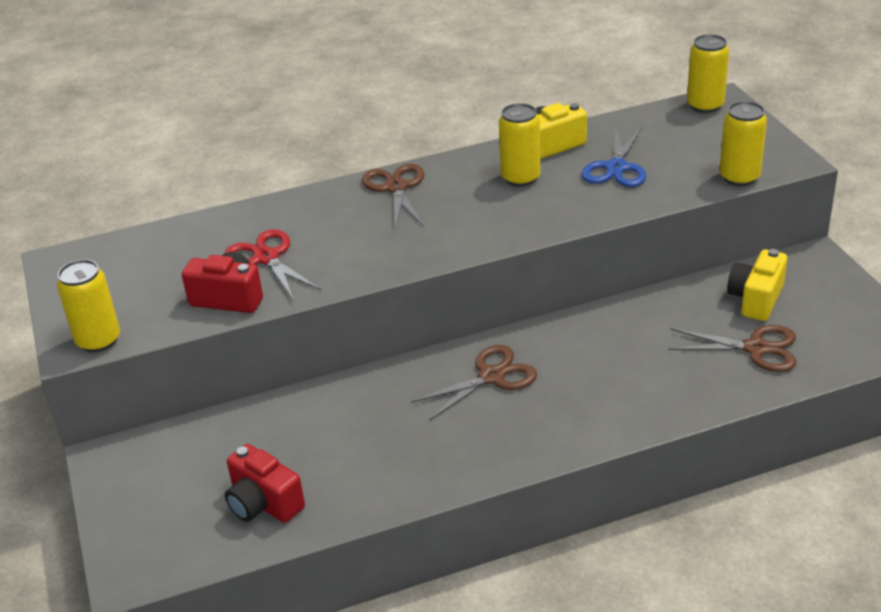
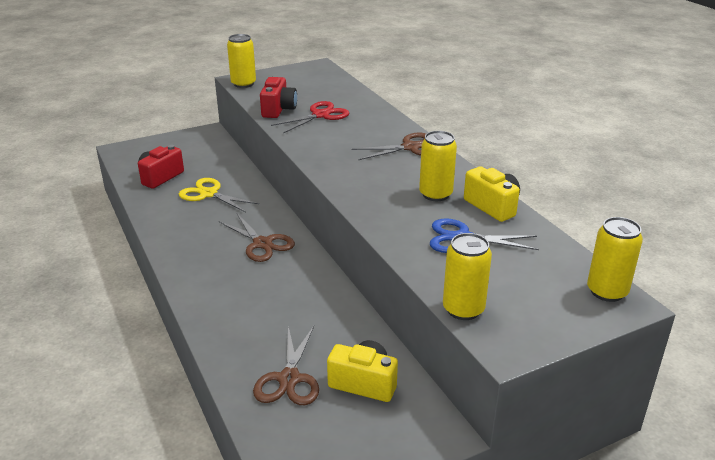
camera: 80 degrees right, 5 degrees down
(339, 439) = (209, 194): none -> yellow scissors

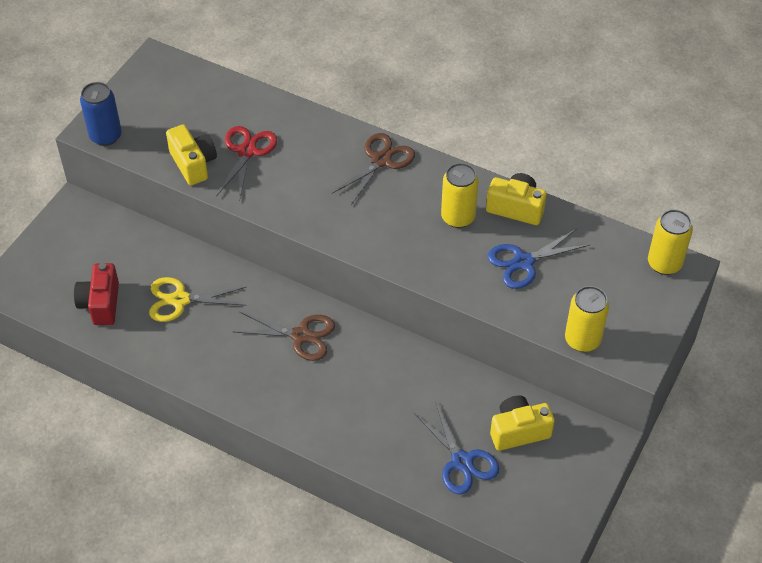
camera: 35 degrees left, 20 degrees up
(243, 84) = (105, 136): yellow can -> blue can
(278, 109) = (193, 164): red camera -> yellow camera
(289, 379) = (462, 461): brown scissors -> blue scissors

